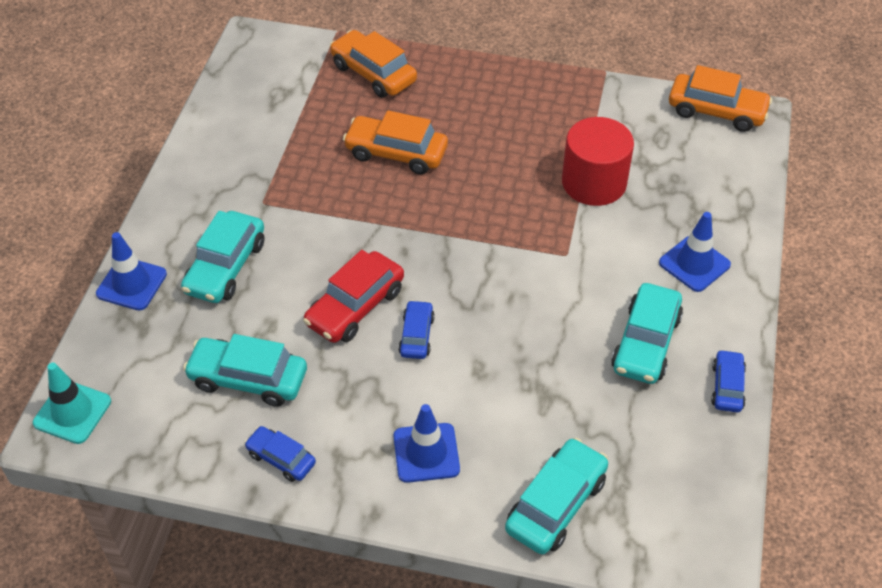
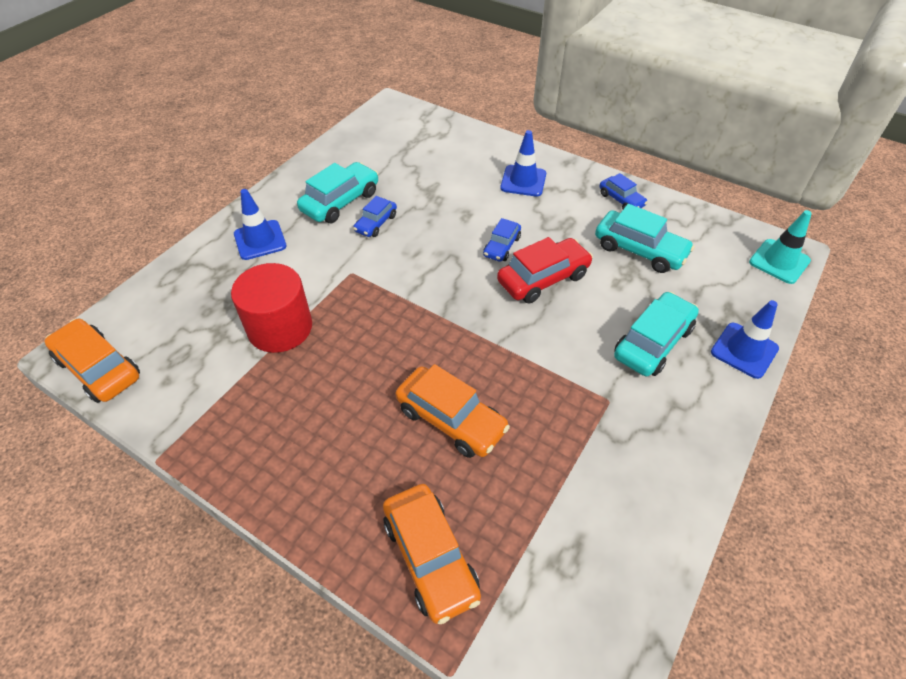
camera: 160 degrees left, 0 degrees up
(556, 504) = (456, 143): turquoise car -> none
(727, 387) = (310, 168): blue car -> blue car (376, 223)

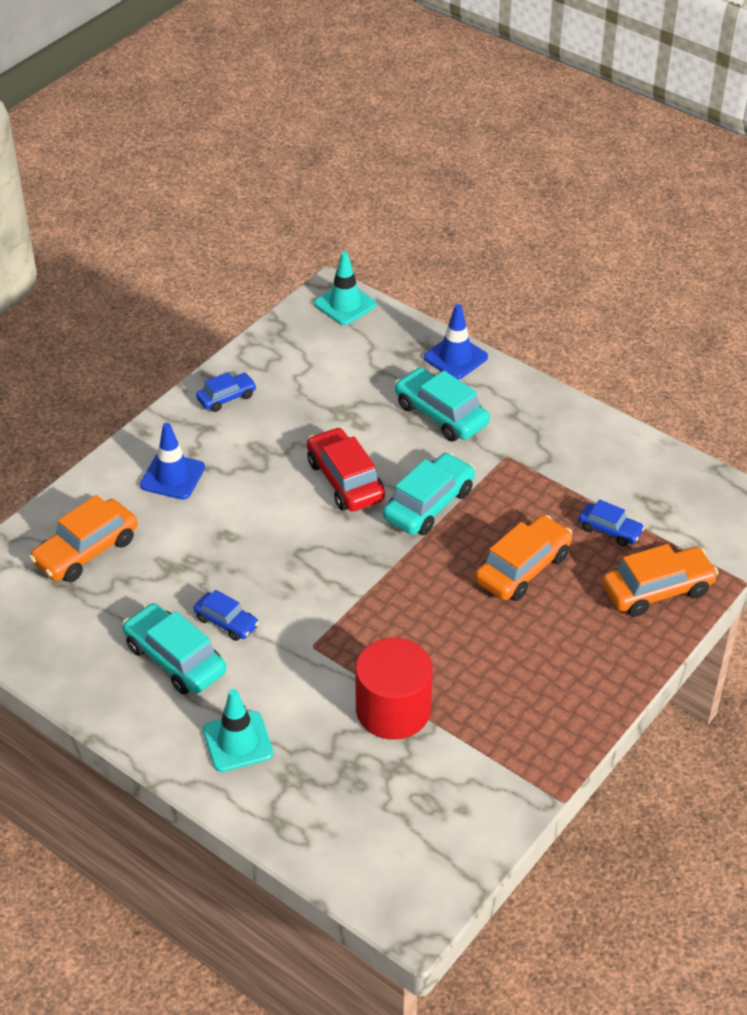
camera: 85 degrees left, 5 degrees down
(98, 368) = (440, 880): orange car -> orange car (86, 551)
(260, 240) = (238, 742): blue traffic cone -> turquoise traffic cone
(502, 246) = (289, 508): blue car -> blue car (610, 530)
(639, 250) = (312, 399): turquoise car -> turquoise car (429, 504)

